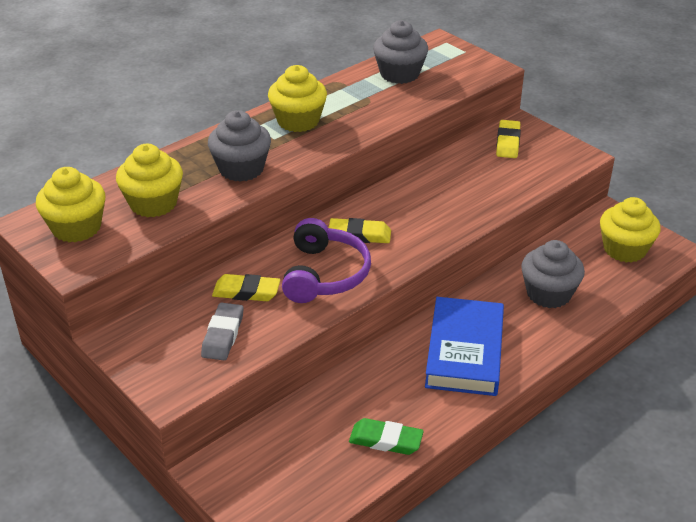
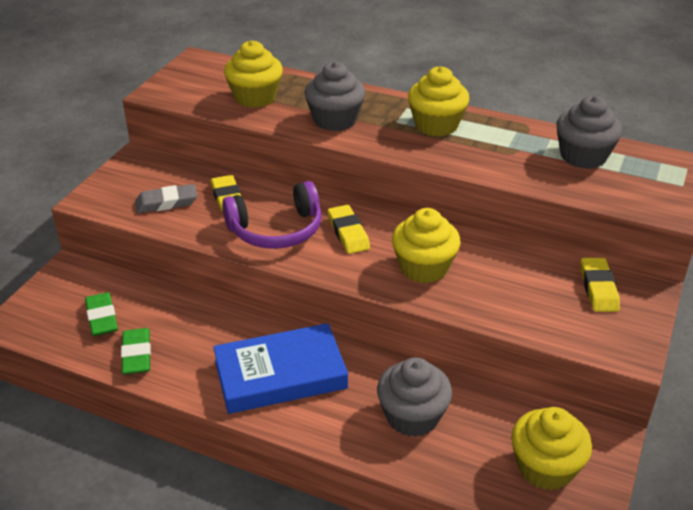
camera: 65 degrees right, 0 degrees up
(76, 228) = (202, 78): yellow cupcake -> yellow cupcake (424, 267)
(313, 456) = (102, 318): none -> green eraser
(507, 142) = (598, 288): yellow eraser -> yellow eraser turned 75 degrees counterclockwise

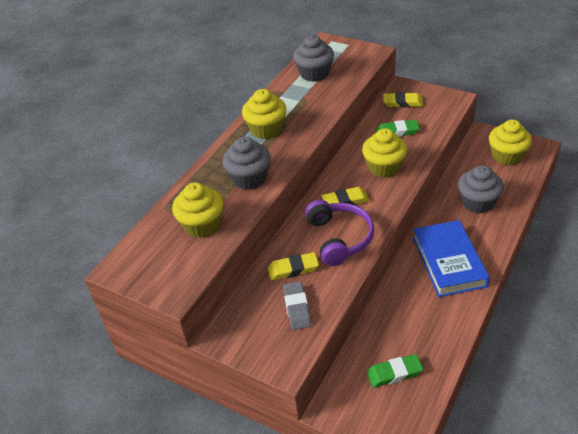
camera: 80 degrees left, 5 degrees up
(137, 355) = (435, 344): green eraser -> green eraser (397, 131)

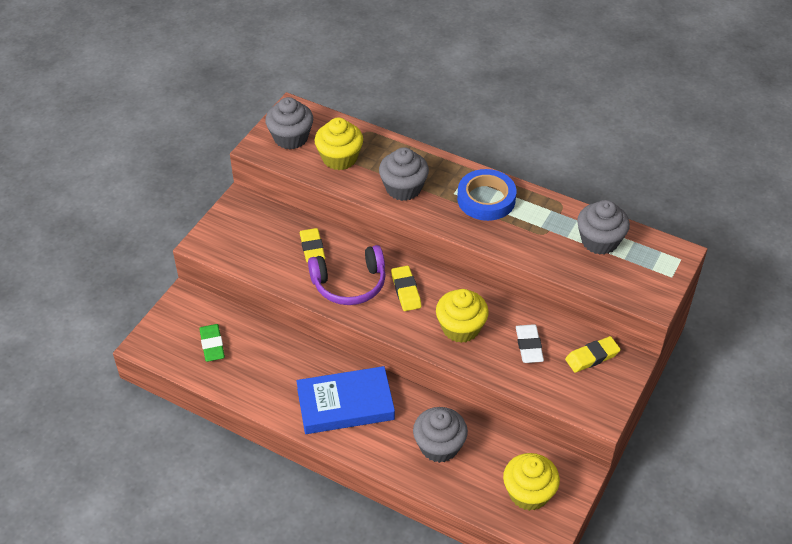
camera: 85 degrees right, 5 degrees up
(164, 266) = (291, 138): none -> grey cupcake
(266, 129) = (486, 199): yellow cupcake -> blue tape
(297, 308) = (264, 250): grey eraser -> none
(397, 131) = (529, 346): green eraser -> white eraser
(402, 103) = (592, 357): yellow eraser -> yellow eraser turned 60 degrees clockwise

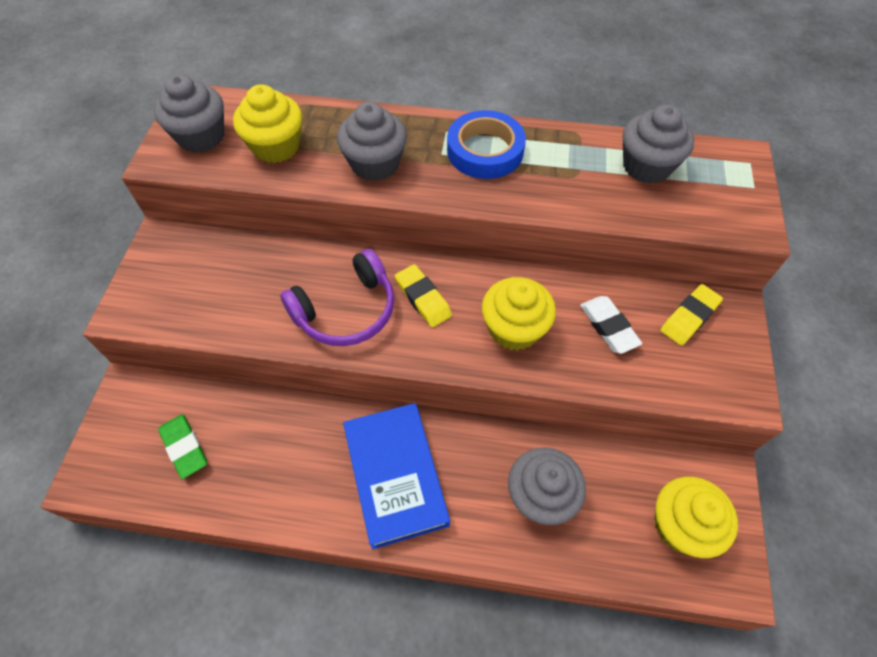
camera: 20 degrees left, 10 degrees up
(312, 248) = (279, 275): yellow eraser -> none
(345, 404) = (395, 476): blue book -> blue book turned 75 degrees counterclockwise

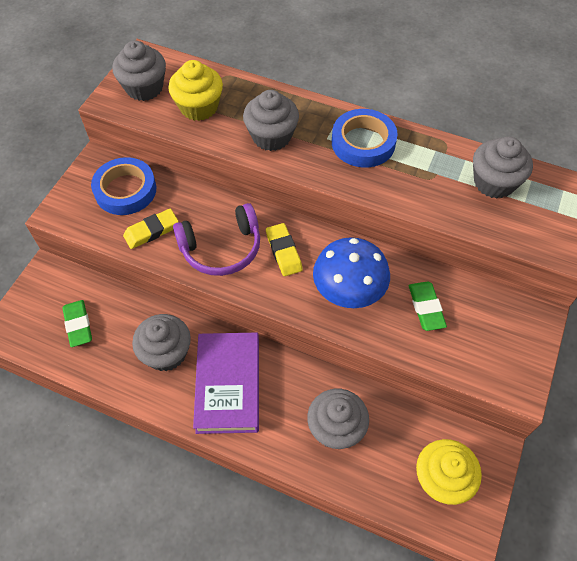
camera: 15 degrees right, 0 degrees up
(206, 266) = (125, 190): none -> blue tape
(307, 455) = (166, 353): none -> grey cupcake
(395, 476) = (228, 385): blue book -> purple book
(514, 329) = (348, 292): yellow cupcake -> blue mushroom
(608, 327) = (426, 308): white eraser -> green eraser
(689, 317) = (497, 315): yellow eraser -> yellow eraser (151, 231)

